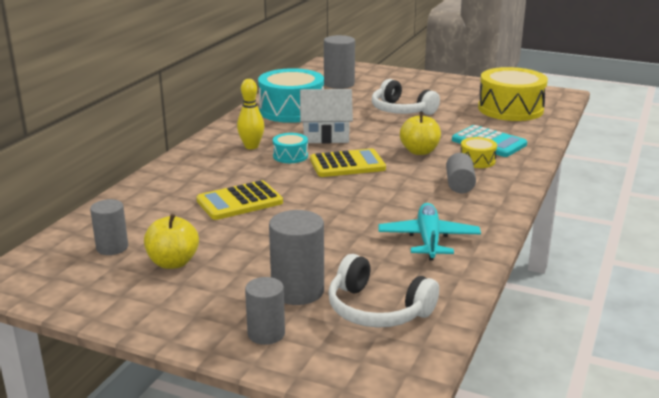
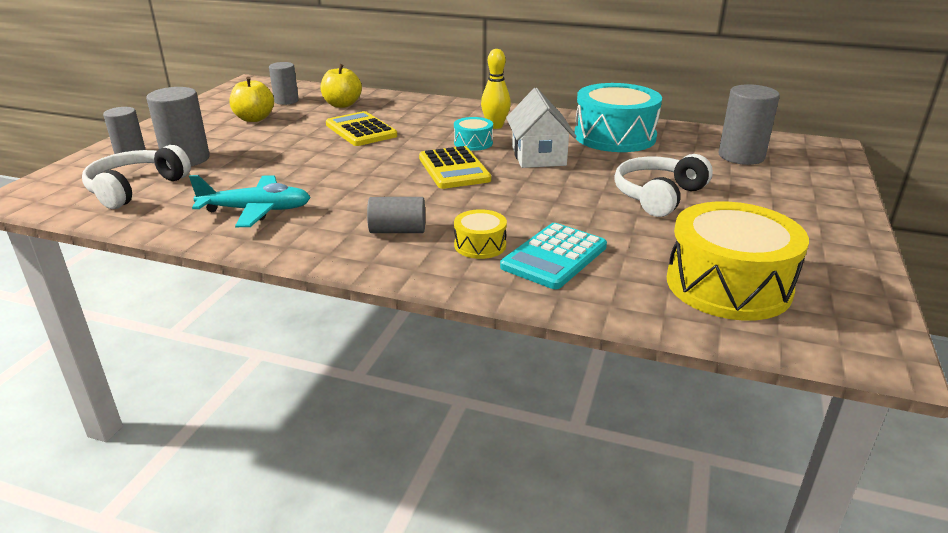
camera: 85 degrees right, 5 degrees up
(419, 151) = (504, 207): yellow apple -> yellow apple (342, 105)

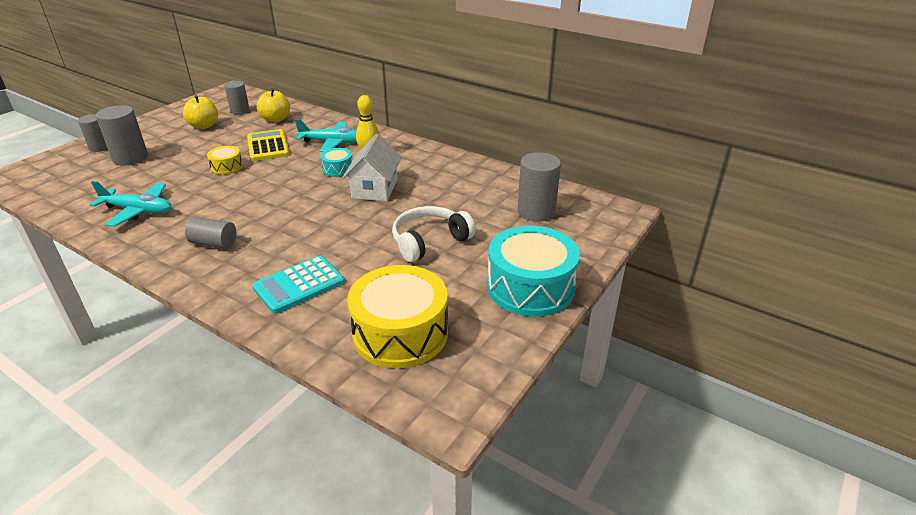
camera: 15 degrees right, 5 degrees up
(136, 188) = (80, 180): white headphones -> none
(438, 120) = (333, 143): none -> turquoise plane
(454, 169) = (301, 192): yellow calculator -> none
(480, 245) = (257, 266): yellow drum -> yellow drum (227, 167)
(614, 136) = (452, 177): turquoise drum -> turquoise drum (530, 287)

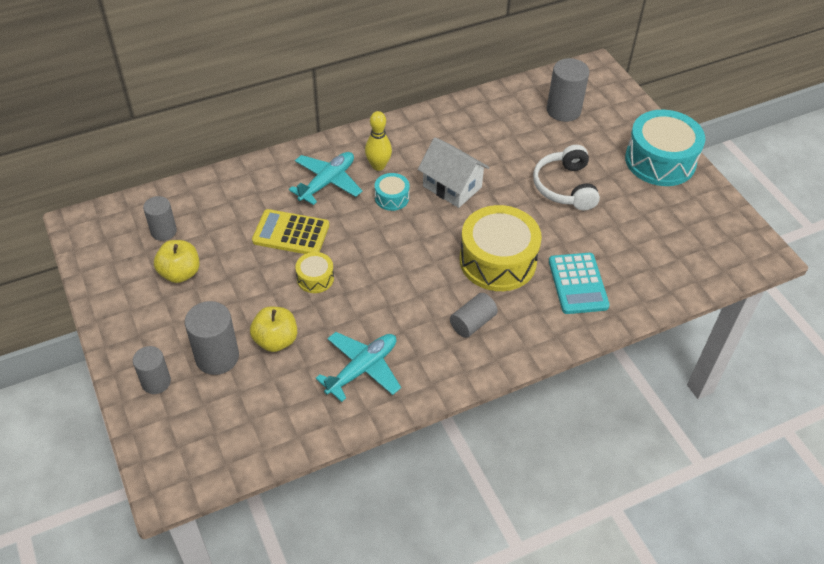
camera: 60 degrees left, 15 degrees up
(276, 119) = (221, 207): yellow apple -> yellow apple (276, 340)
(400, 333) = (672, 247): yellow drum -> yellow drum (497, 261)

